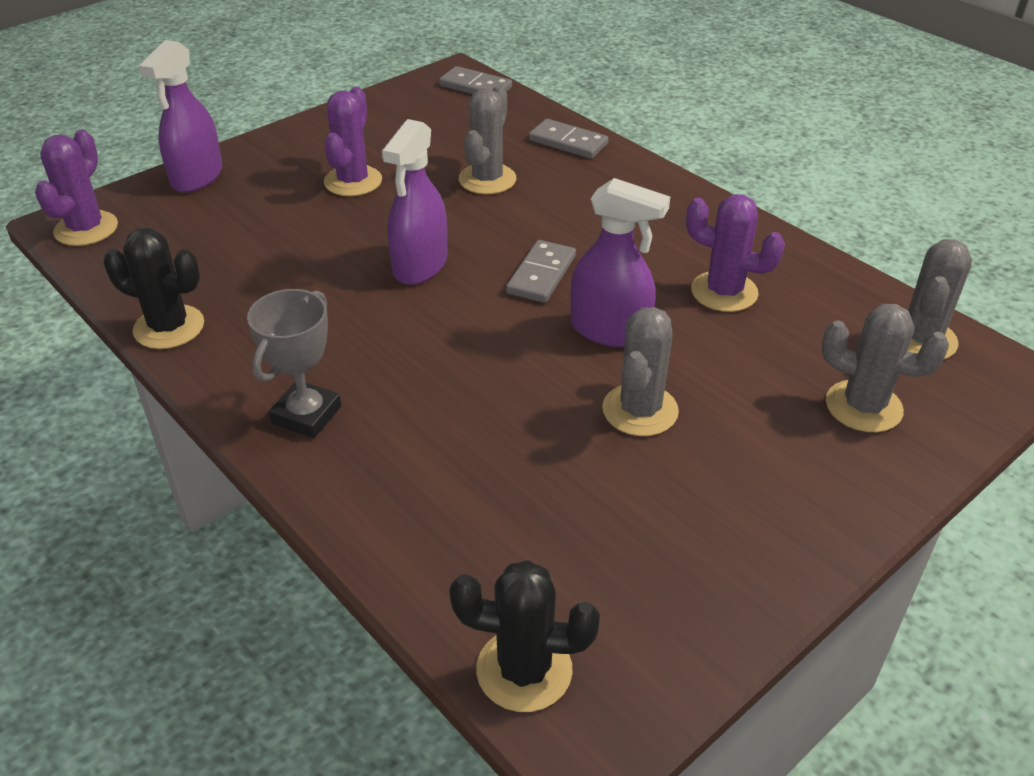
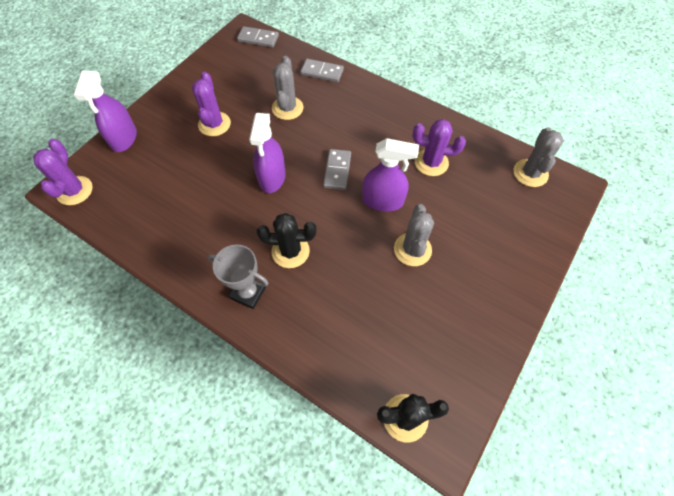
camera: 15 degrees left, 20 degrees up
(169, 327) = (152, 251): black cactus -> black cactus (290, 251)
(306, 415) = (248, 293): grey trophy -> grey trophy turned 75 degrees counterclockwise
(863, 406) = (514, 222): grey cactus -> none

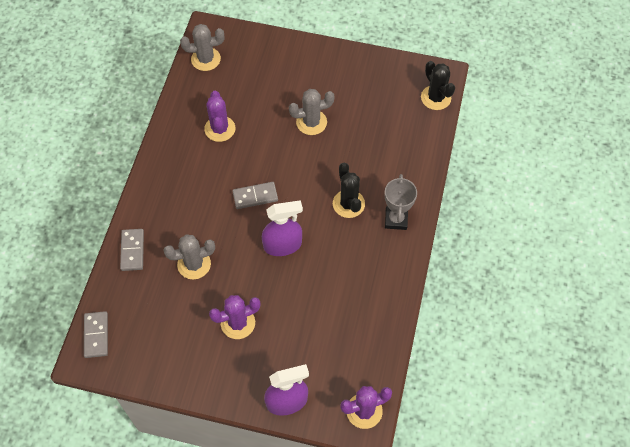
camera: 110 degrees left, 0 degrees up
(383, 201) = (274, 153): purple spray bottle -> none

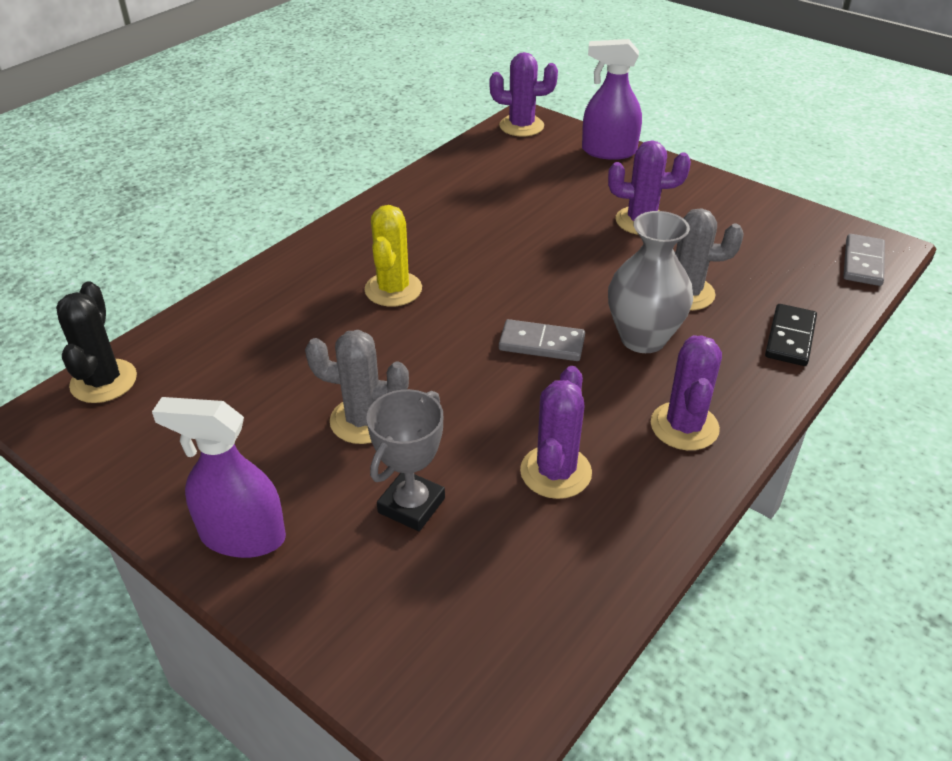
camera: 155 degrees left, 20 degrees down
(132, 250) = (790, 338): grey domino -> black domino
(173, 172) = (684, 426): none -> purple cactus
(205, 59) = (517, 650): grey cactus -> none
(207, 220) = (643, 338): none -> grey vase
(282, 245) = (531, 275): purple spray bottle -> purple spray bottle (242, 536)
(348, 204) = (393, 289): black cactus -> yellow cactus
(396, 219) = (338, 253): grey trophy -> grey trophy (411, 505)

